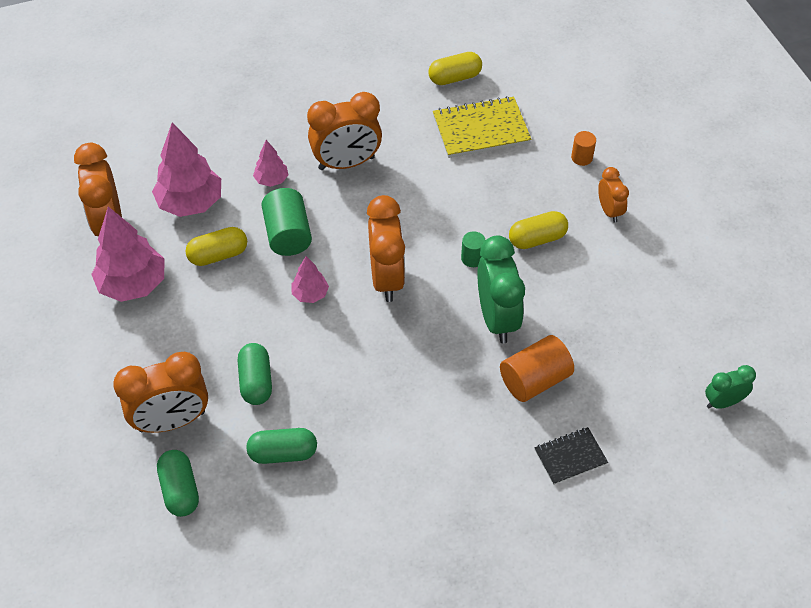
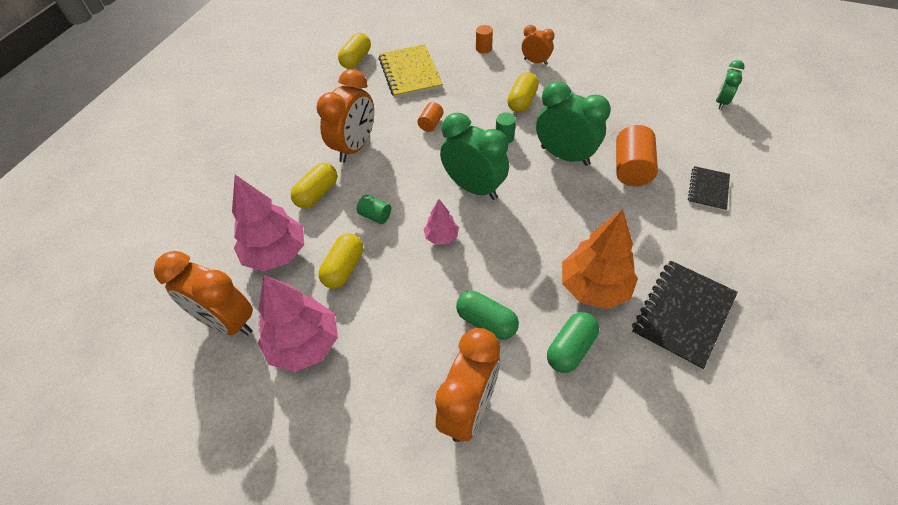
camera: 45 degrees left, 0 degrees up
(180, 490) = (544, 450): green capsule -> none
(271, 180) = (317, 194): pink tree -> yellow capsule
(288, 234) = (375, 216): green cylinder -> green cylinder, size x0.54
(360, 433) = (594, 287): none -> orange tree
(387, 278) = (474, 188): orange clock -> green clock
(392, 513) = (682, 314): none -> black notebook
(431, 193) = (431, 124): none -> orange cylinder
(481, 129) = (410, 73): yellow notebook -> yellow notebook turned 45 degrees counterclockwise

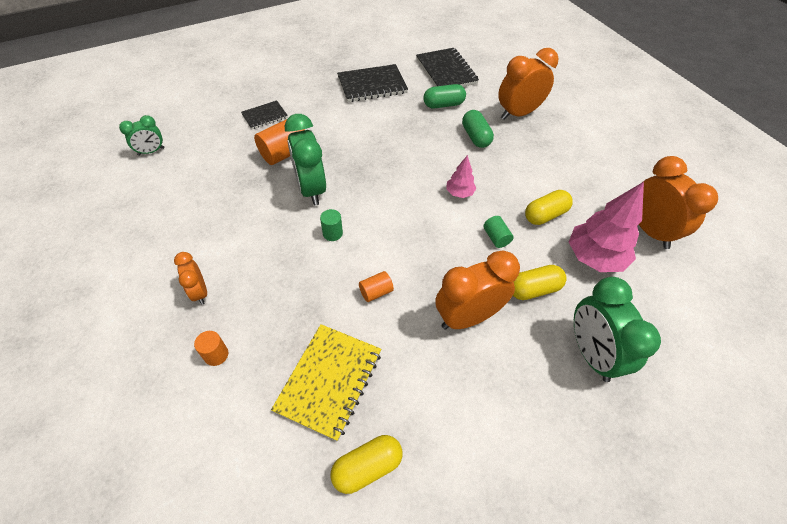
camera: 145 degrees left, 0 degrees up
(304, 344) = (596, 187): pink tree -> none
(474, 188) = (402, 210): green clock -> green clock (591, 353)
(522, 101) = (274, 256): yellow capsule -> none
(594, 287) = (399, 117): orange tree -> none
(637, 426) = (446, 71): none -> black notebook

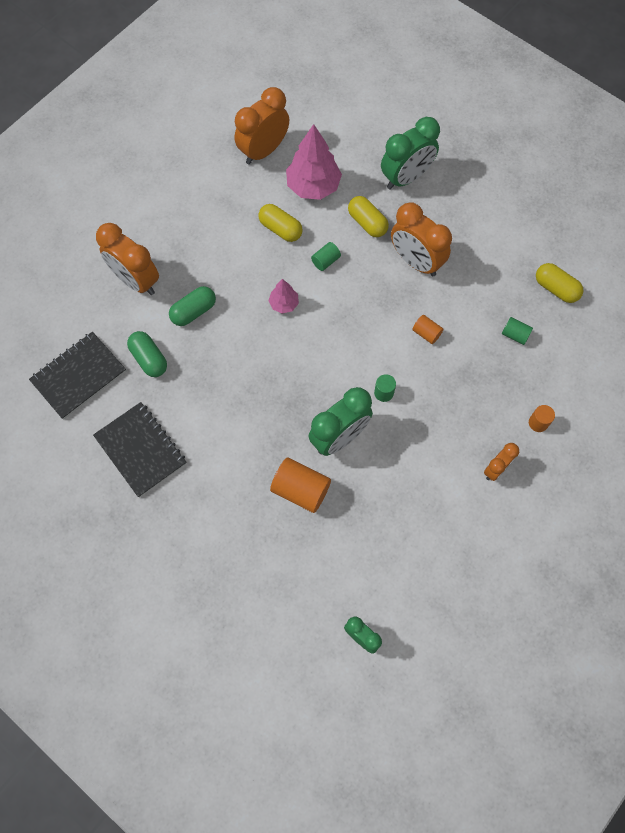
camera: 110 degrees left, 15 degrees up
(264, 116) = (249, 545): black notebook -> none
(329, 381) = (515, 335): yellow notebook -> green cylinder

